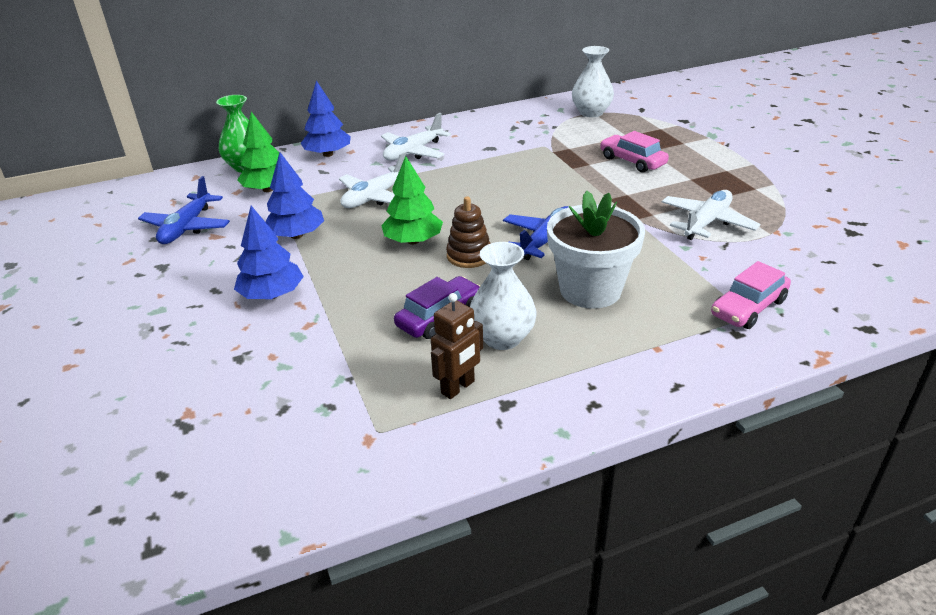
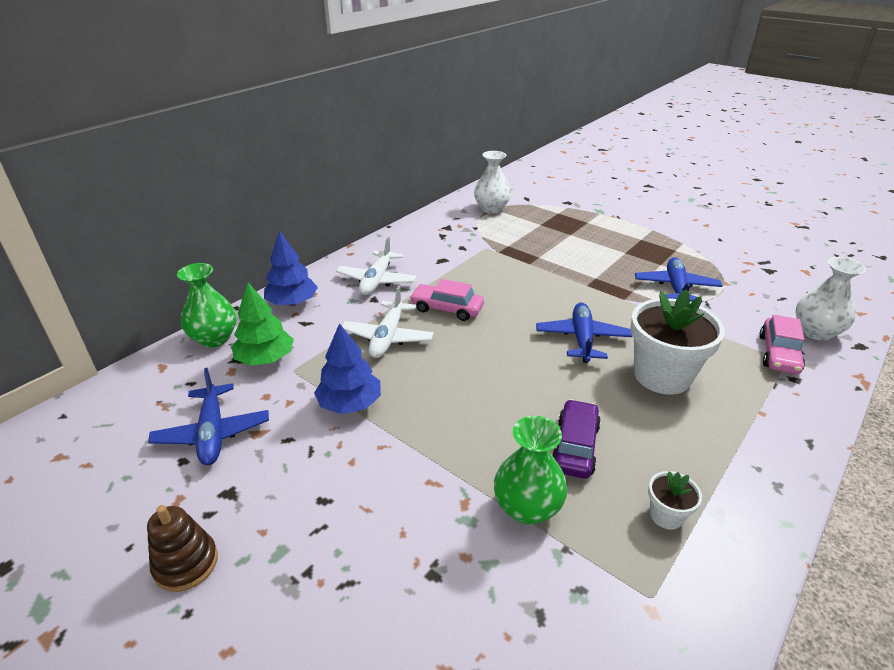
camera: 30 degrees left, 0 degrees up
(272, 295) = (393, 482): blue tree -> none
(351, 343) = (527, 508): none -> green vase
(413, 241) = (471, 374): green tree -> none
(458, 387) = (666, 515): brown robot -> white flower pot
(469, 256) = (535, 374): brown stacking toy -> brown stacking toy (186, 563)
(502, 338) = (647, 448): white vase -> white vase (816, 332)
(632, 161) = (568, 246): pink car -> pink car (447, 309)
(706, 223) = (676, 288): white plane -> blue plane

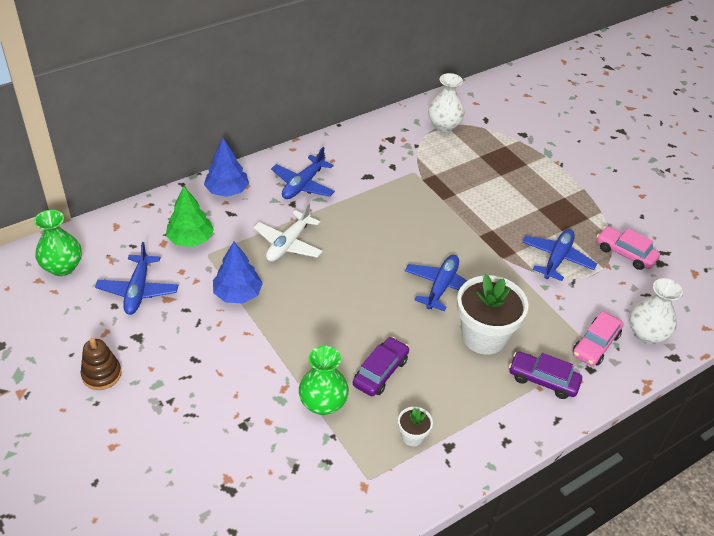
camera: 15 degrees right, 10 degrees up
(214, 338) = (158, 210): green vase -> green vase (62, 267)
(377, 280) = (303, 184): white plane -> blue plane
(447, 309) = (347, 229): pink car -> pink car (625, 253)
(758, 403) = (543, 380): none -> purple car

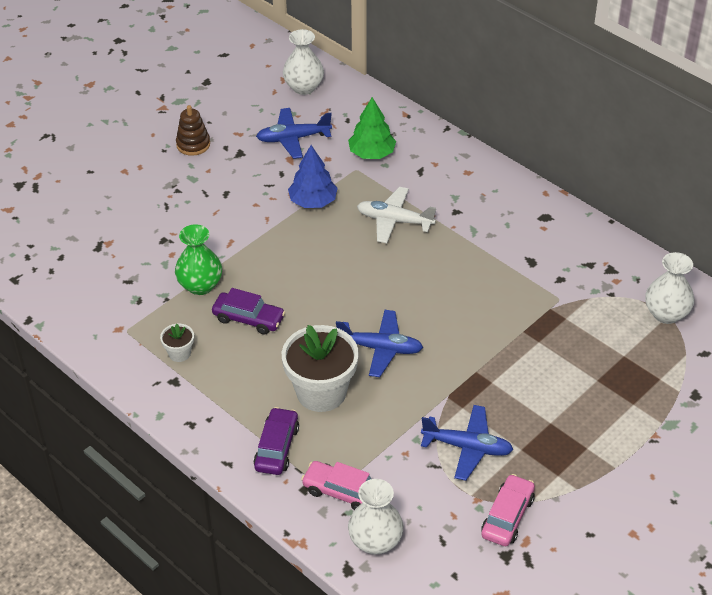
camera: 80 degrees right, 0 degrees up
(62, 267) = (303, 87): green vase -> white vase
(227, 190) = (452, 160): blue tree -> none
(303, 184) = (490, 213): blue plane -> none

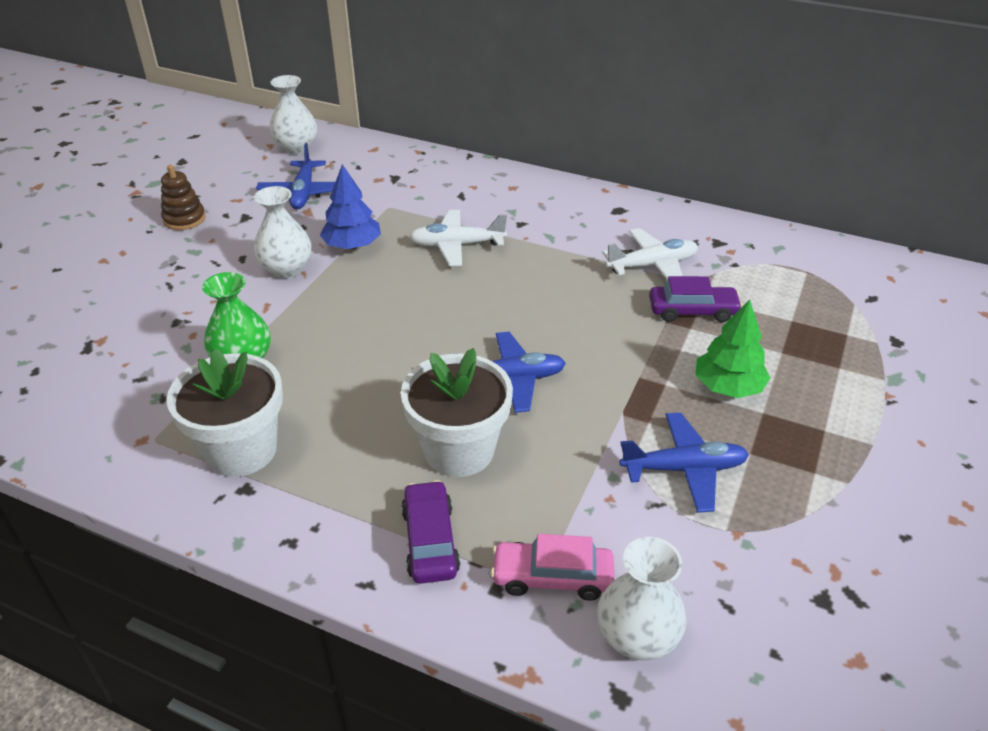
camera: 20 degrees left, 5 degrees down
(179, 353) = (241, 450): white flower pot -> white flower pot, size x2.19
(248, 319) = (323, 385): purple car -> purple car (692, 311)
(293, 138) = (304, 193): blue plane -> blue plane turned 60 degrees counterclockwise
(372, 153) = (399, 190): green tree -> green tree (728, 387)
(507, 516) = (790, 545): pink car -> none
(542, 278) = (652, 265): none -> white plane
(666, 314) = (804, 270): white vase -> white vase (286, 269)

